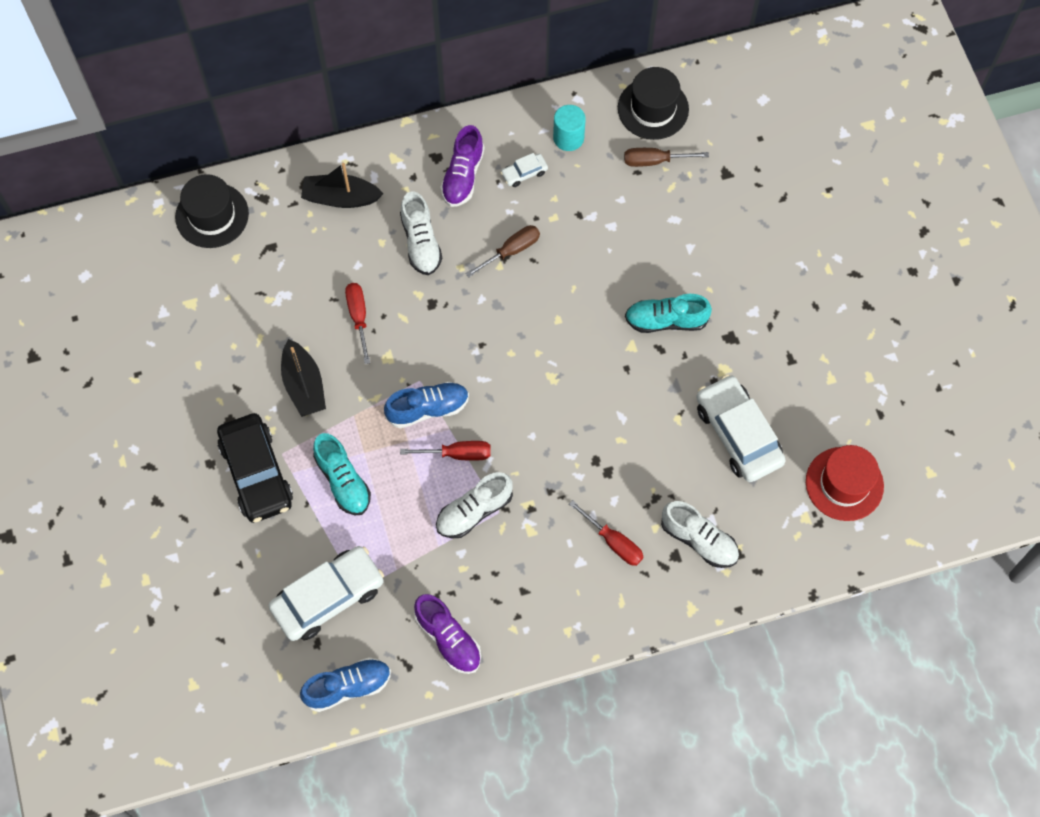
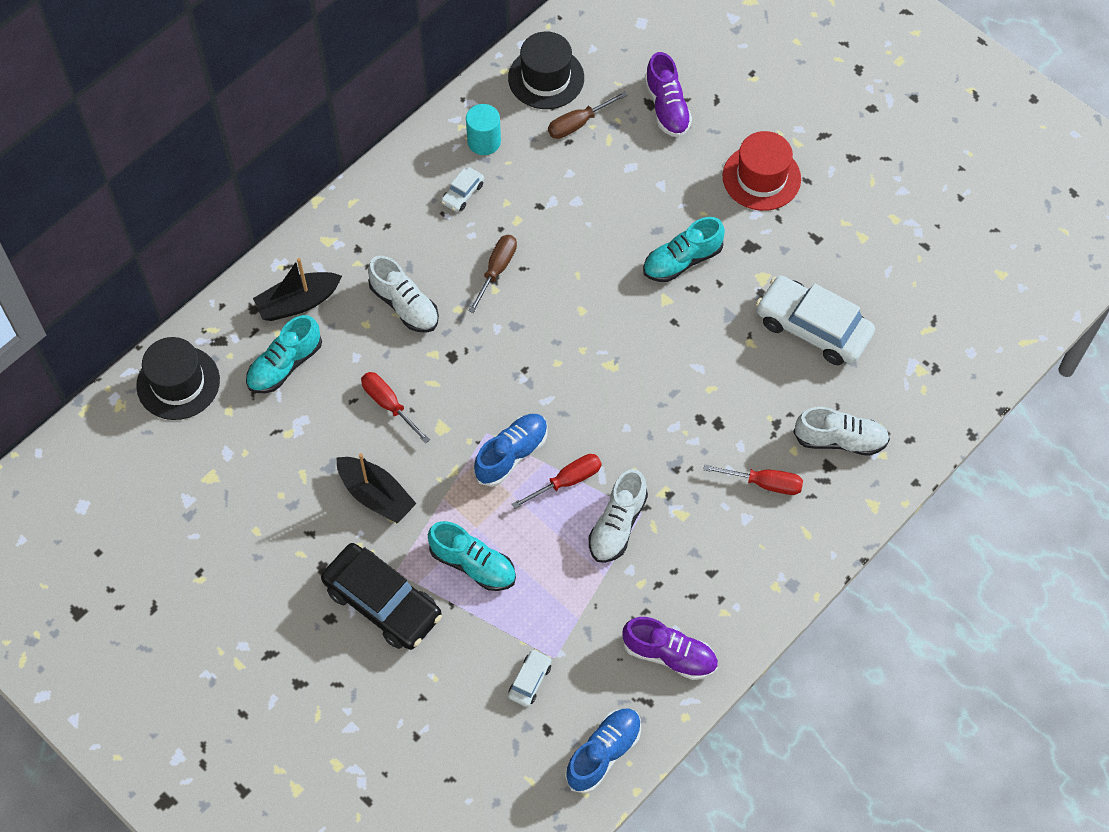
camera: 30 degrees left, 5 degrees down
(299, 243) = (285, 365): none -> turquoise shoe
(328, 597) = (530, 680): white car -> white car, size x0.45
(463, 176) = (405, 224): purple shoe -> purple shoe (667, 107)
(844, 484) = (934, 322): red hat -> red hat (761, 177)

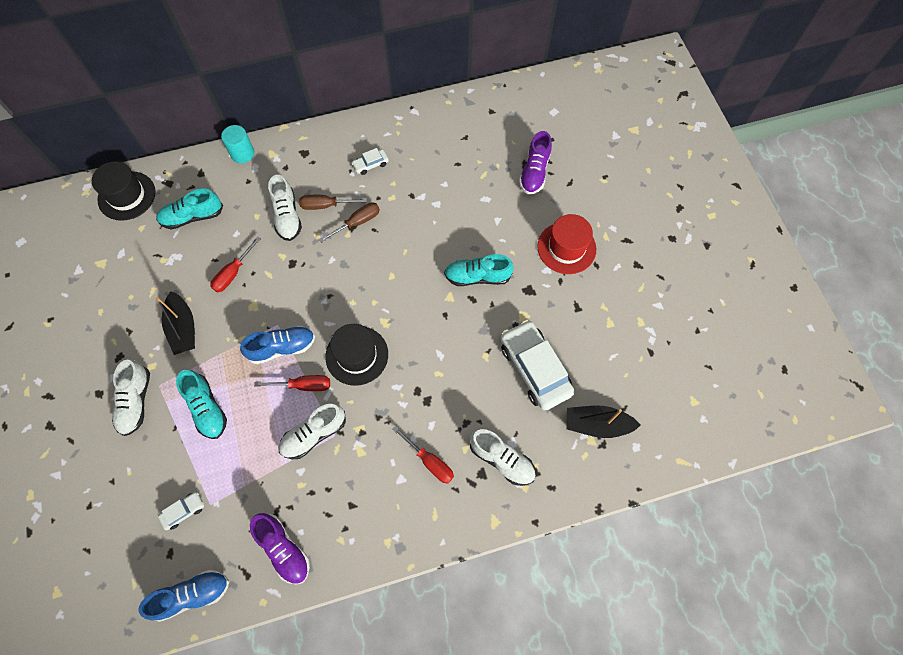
camera: 30 degrees right, 5 degrees up
(298, 303) = (228, 183): black boat -> black boat (597, 424)
(382, 602) = (136, 402): black car -> white shoe
(388, 404) = (233, 273): red screwdriver -> red screwdriver turned 135 degrees counterclockwise
(484, 141) = (406, 139): turquoise cylinder -> turquoise cylinder (242, 153)
(546, 78) = (470, 118): black hat -> black hat (357, 355)
(577, 124) = (470, 155): brown screwdriver -> brown screwdriver (325, 205)

